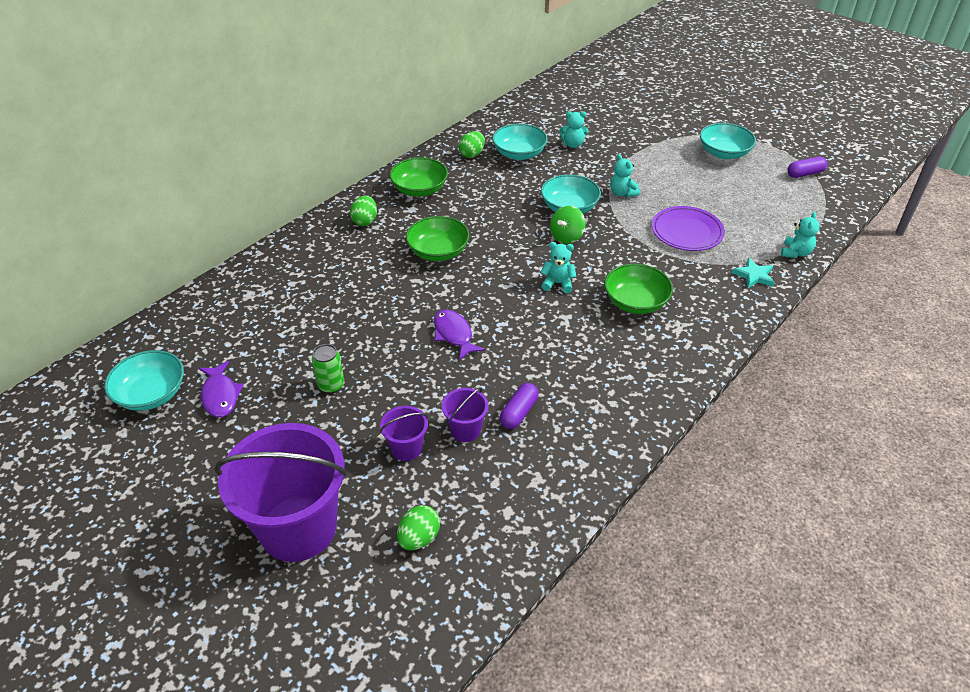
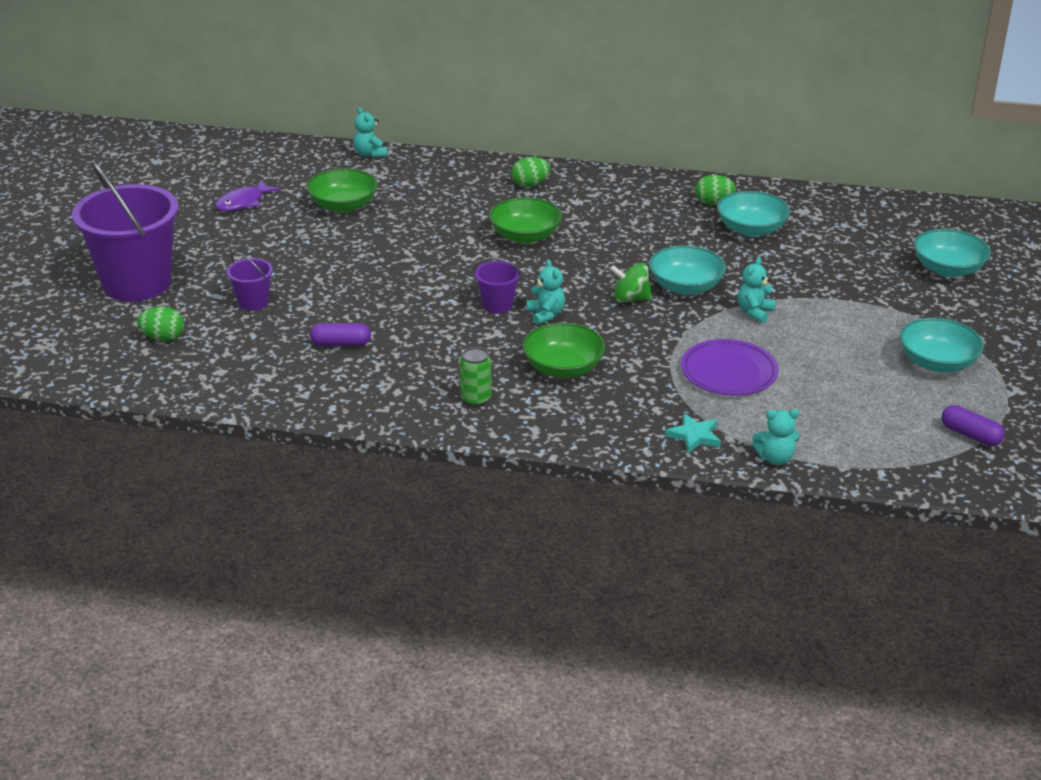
camera: 60 degrees right, 10 degrees down
(151, 394) = (221, 175): turquoise bowl -> turquoise bowl (948, 269)
(331, 385) = (295, 244): green can -> green can (476, 399)
(419, 189) = (614, 195): green bowl -> green bowl (343, 206)
(454, 334) = (413, 281): purple fish -> none
(465, 430) = (297, 323): purple bucket -> purple bucket (497, 305)
(573, 144) = (814, 256): turquoise teddy bear -> turquoise teddy bear (370, 154)

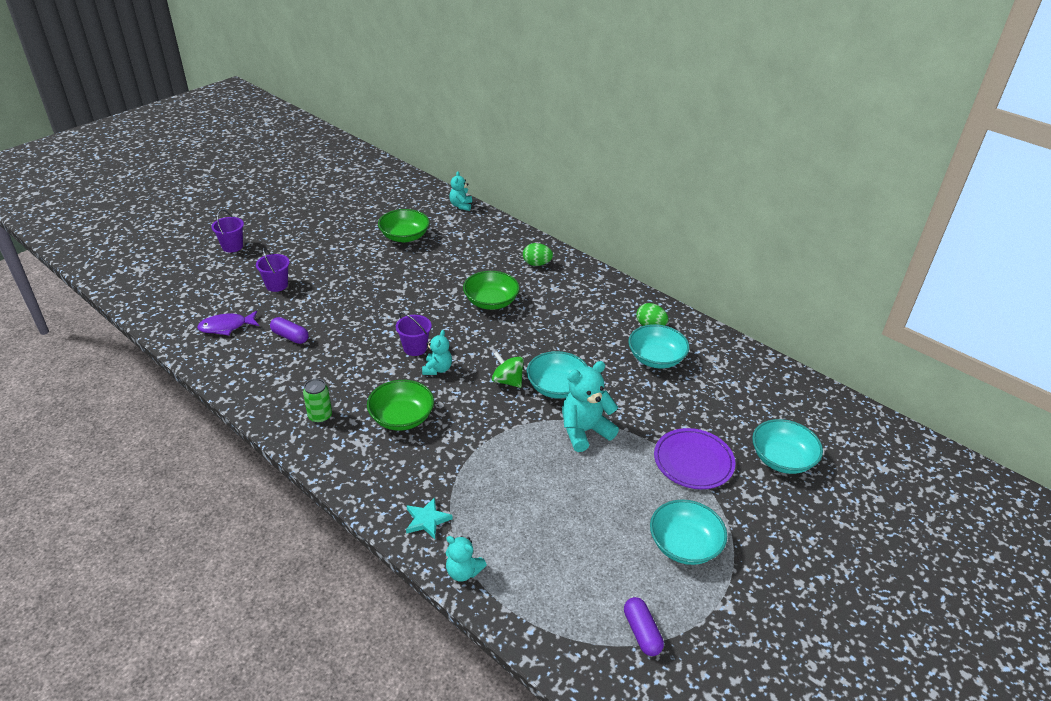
camera: 30 degrees right, 5 degrees up
(137, 283) = (232, 246): purple bucket -> purple bucket, size x0.44
(163, 338) = (202, 290): green egg -> none
(243, 202) = (351, 213): purple fish -> purple fish (226, 327)
(729, 372) = (511, 475): purple plate -> purple plate (693, 461)
(754, 312) = (584, 431): turquoise teddy bear -> turquoise teddy bear, size x1.68

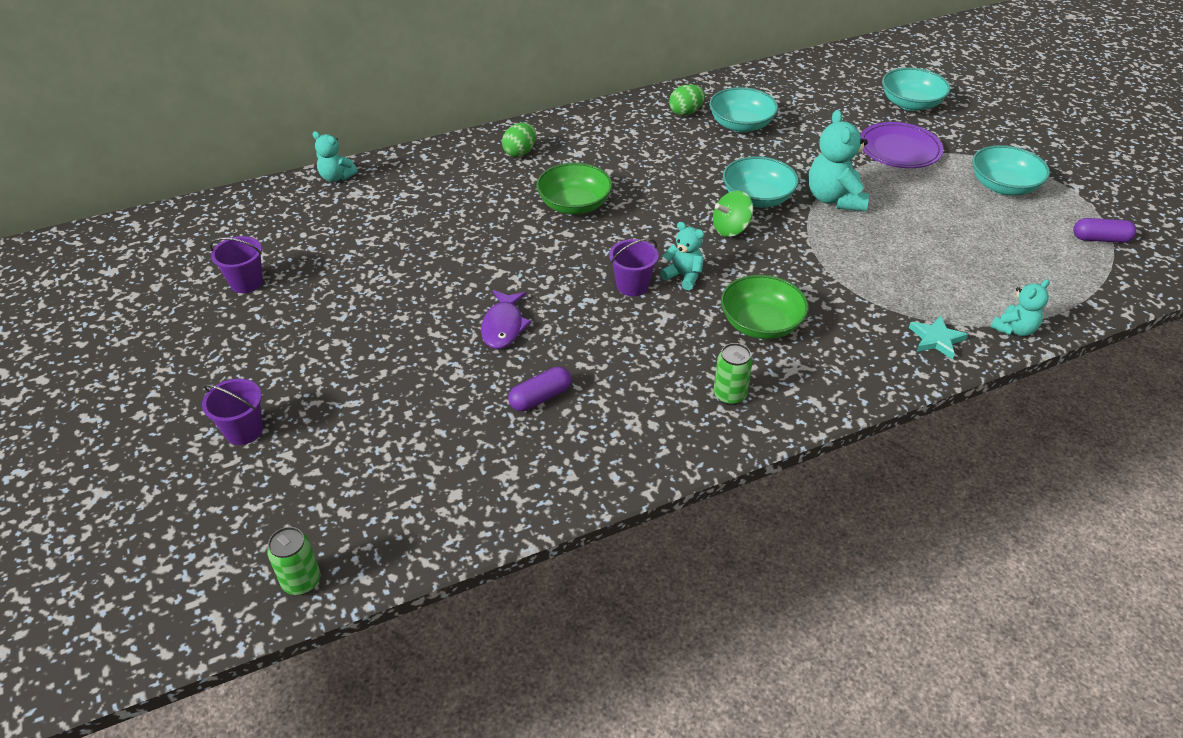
camera: 65 degrees left, 5 degrees up
(135, 296) = (301, 581): none -> green can
(226, 327) = (473, 466): purple fish -> purple fish (503, 326)
(277, 285) = (399, 392): purple bucket -> purple bucket (246, 282)
(404, 236) = (371, 242): green bowl -> none

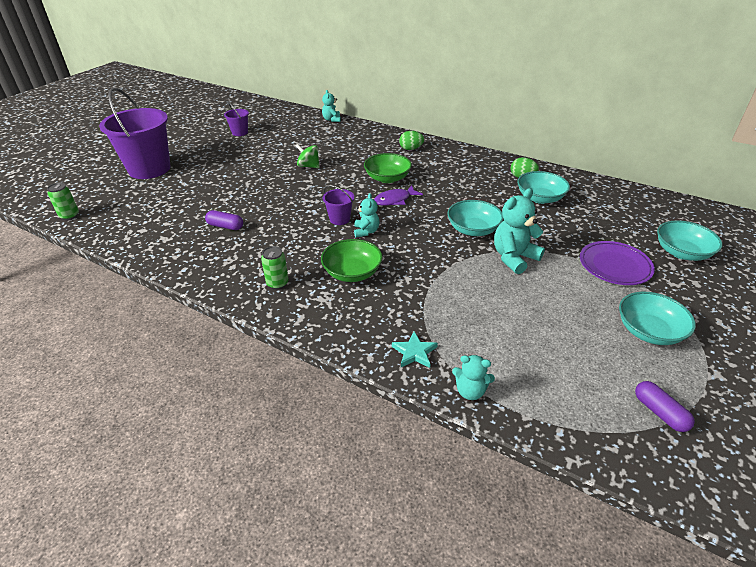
camera: 55 degrees right, 5 degrees down
(244, 430) = (149, 169): purple bucket -> purple bucket, size x2.27
(503, 326) = (269, 197): purple fish -> purple fish (395, 200)
(731, 229) = (430, 231): green spinning top -> green spinning top (308, 166)

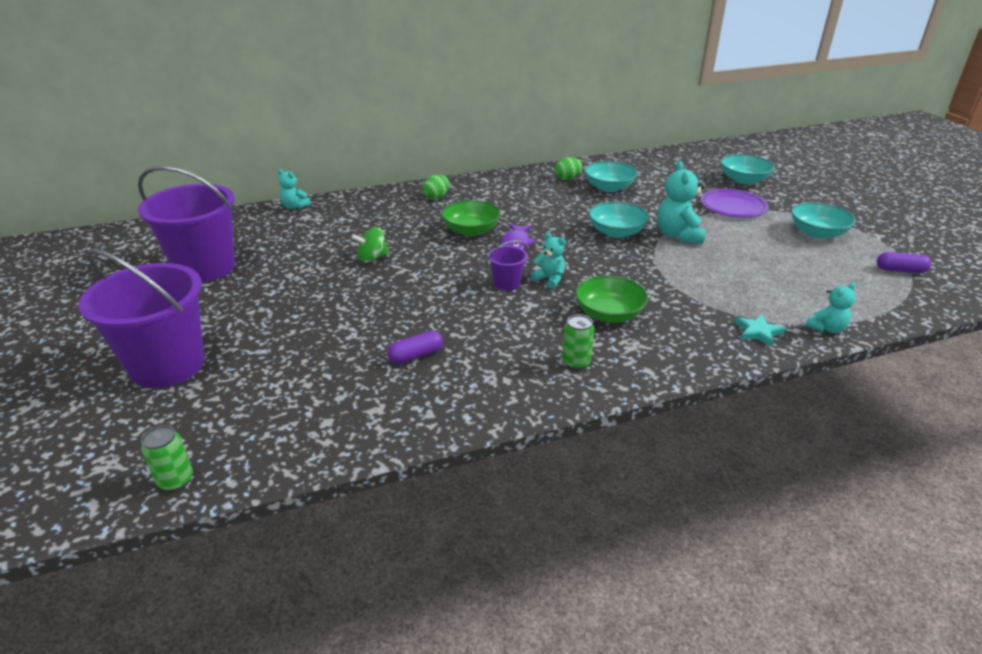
camera: 50 degrees left, 5 degrees down
(240, 132) = (205, 267): purple bucket -> purple bucket, size x2.27

